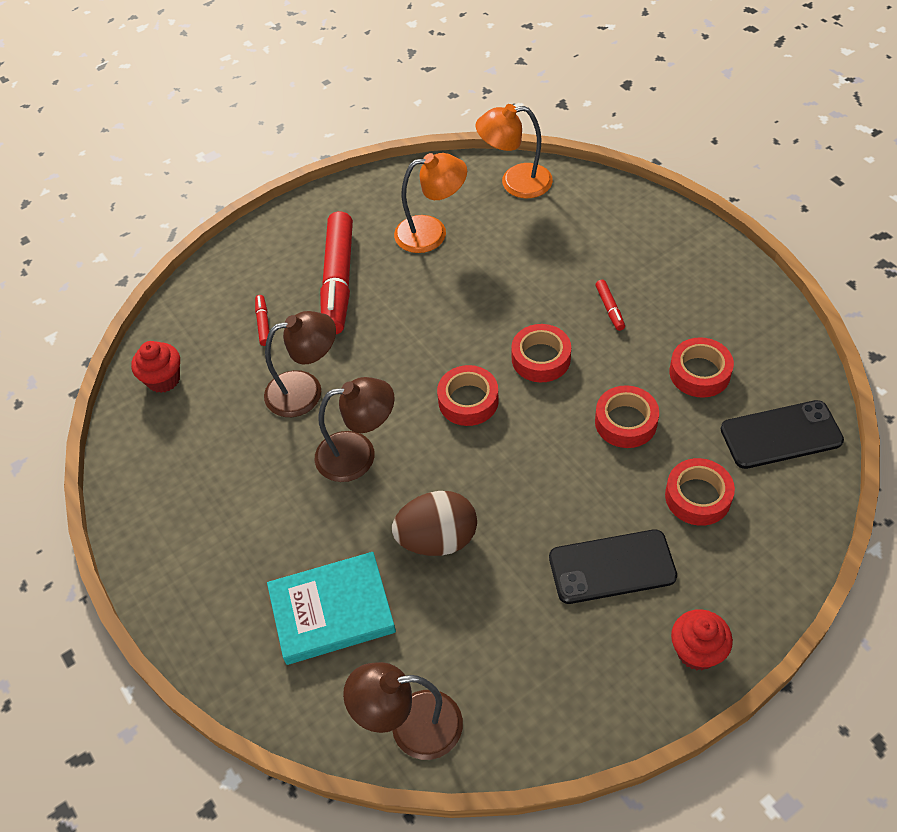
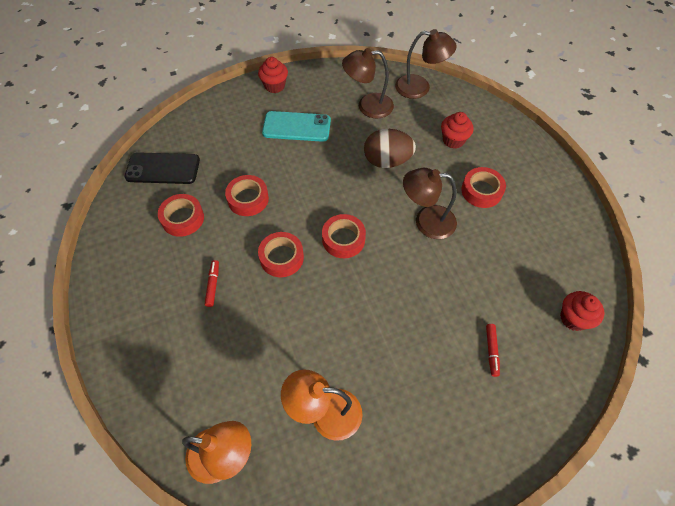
camera: 170 degrees left, 5 degrees up
(306, 390) = (459, 278): brown lamp -> brown lamp (367, 106)
(332, 611) = (453, 140): turquoise book -> red cupcake
(338, 281) = (422, 379): red marker -> none
(612, 567) = (296, 127): black phone -> turquoise phone
(698, 496) = (232, 148): red tape -> red tape (481, 191)

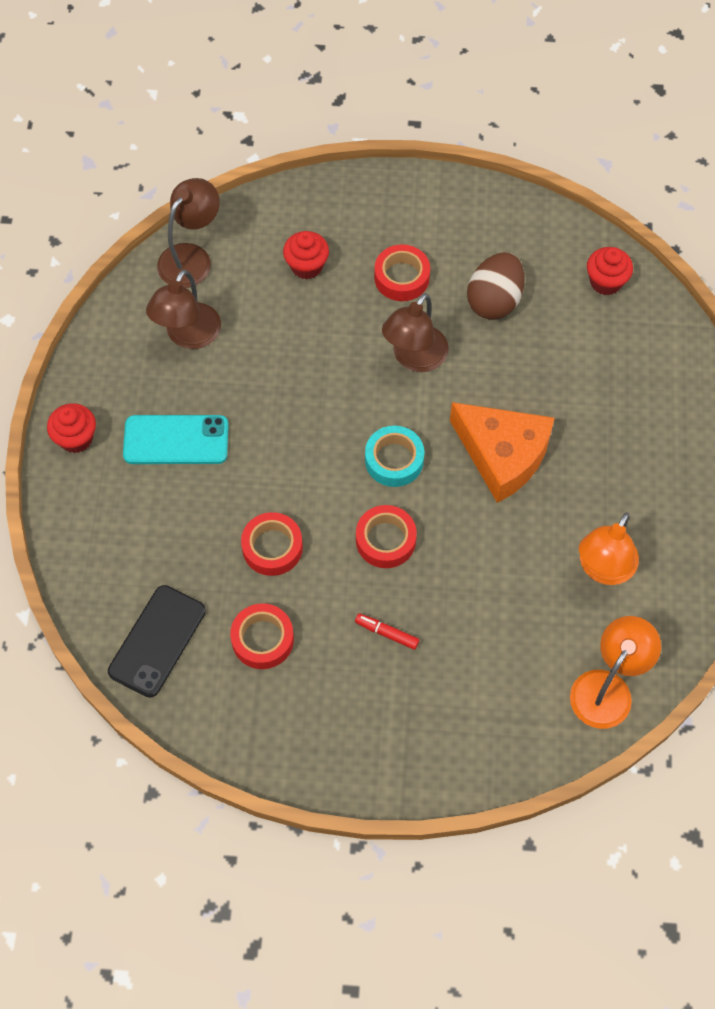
camera: 65 degrees left, 5 degrees up
(296, 127) = (176, 440): turquoise phone -> turquoise phone turned 60 degrees clockwise
(343, 239) = (394, 460): red tape -> turquoise tape
(384, 304) = (502, 455): none -> orange cheese
(387, 161) = (298, 357): brown egg -> brown egg (494, 301)
(491, 351) = (606, 378): red marker -> none

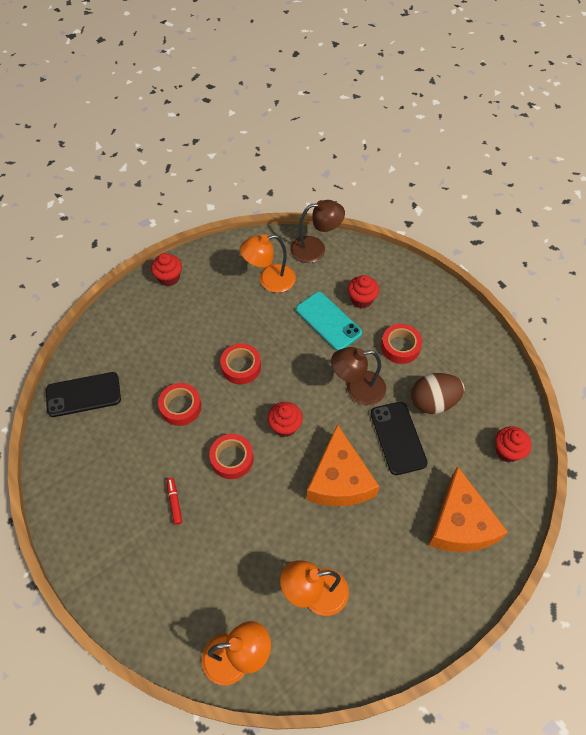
camera: 50 degrees right, 5 degrees down
(176, 440) = (205, 319): turquoise phone -> turquoise phone (328, 321)
(188, 336) = (269, 280): brown lamp -> orange lamp
(262, 639) = (122, 442): red tape -> red tape (241, 367)
(394, 460) = (285, 426): turquoise tape -> red cupcake
(504, 365) = (398, 438): none -> black phone
(642, 385) = (460, 523): none -> orange cheese

